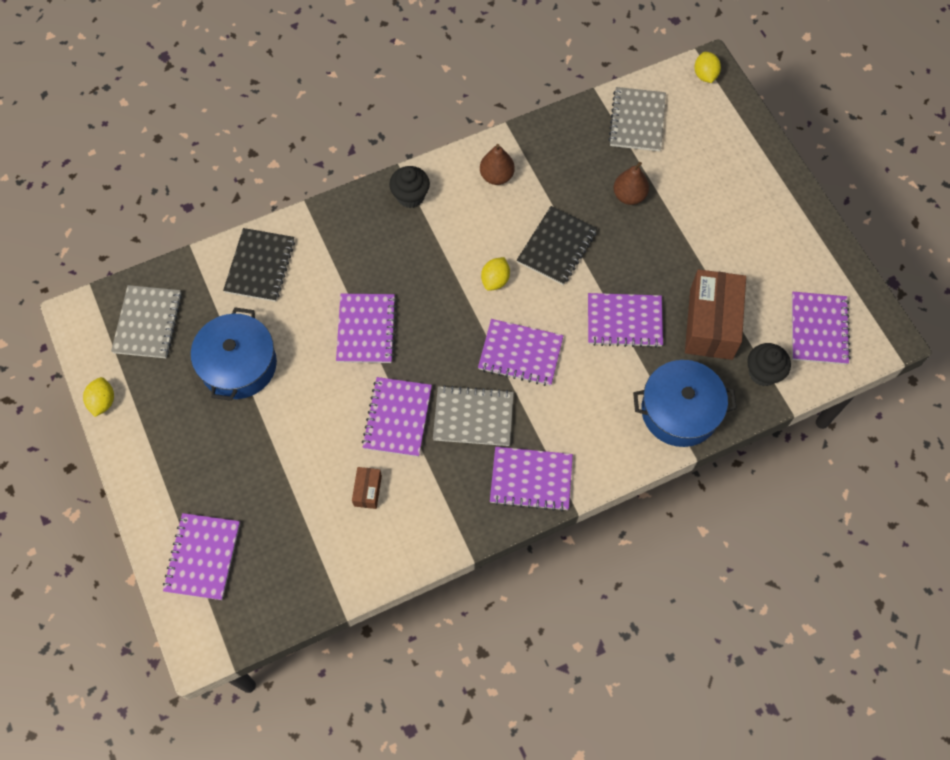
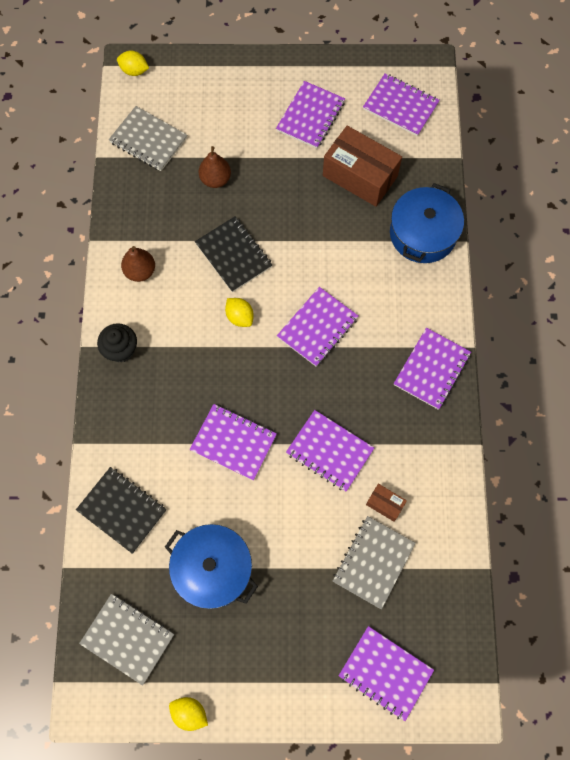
camera: 65 degrees left, 5 degrees up
(473, 417) = (357, 390): grey notebook -> grey notebook (373, 562)
(624, 321) = (327, 236): purple notebook -> purple notebook (310, 116)
(763, 373) = (418, 161): black cupcake -> none

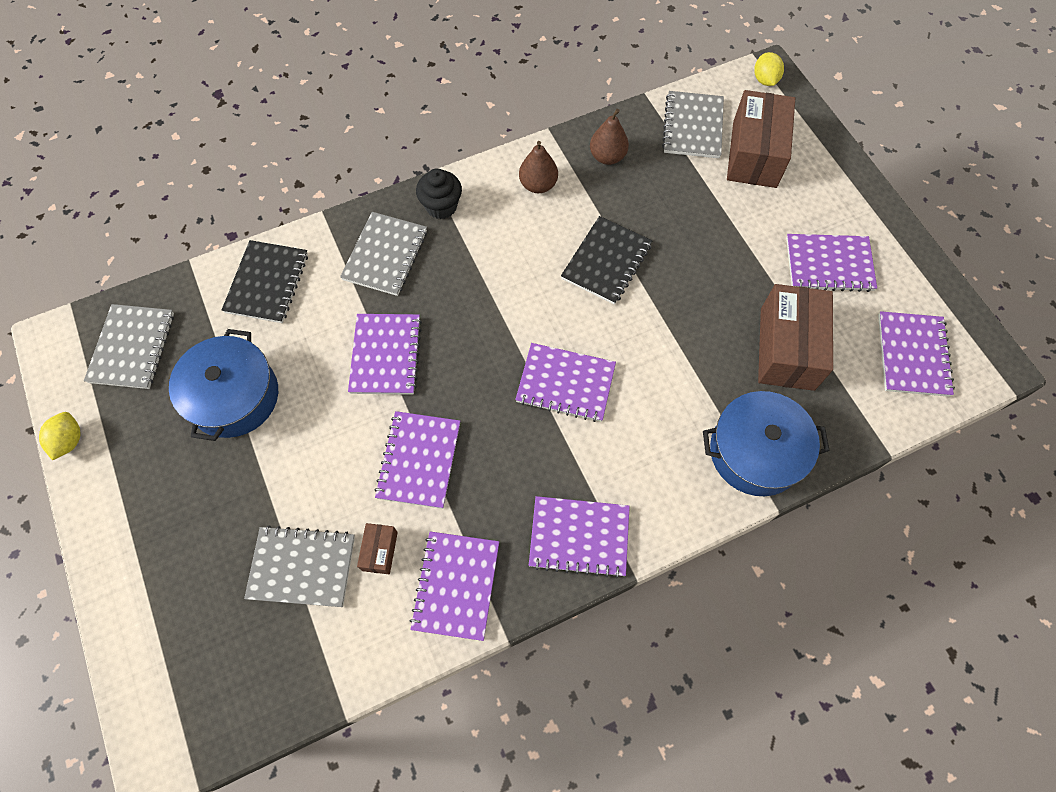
camera: 65 degrees right, 5 degrees down
(144, 409) = (385, 255): none -> grey notebook
(196, 113) = (754, 154): none -> brown box
(215, 179) = (687, 206): brown pear -> brown pear (607, 157)
(240, 317) = (536, 299): yellow lemon -> none
(385, 673) = (171, 637): purple notebook -> purple notebook (456, 585)

